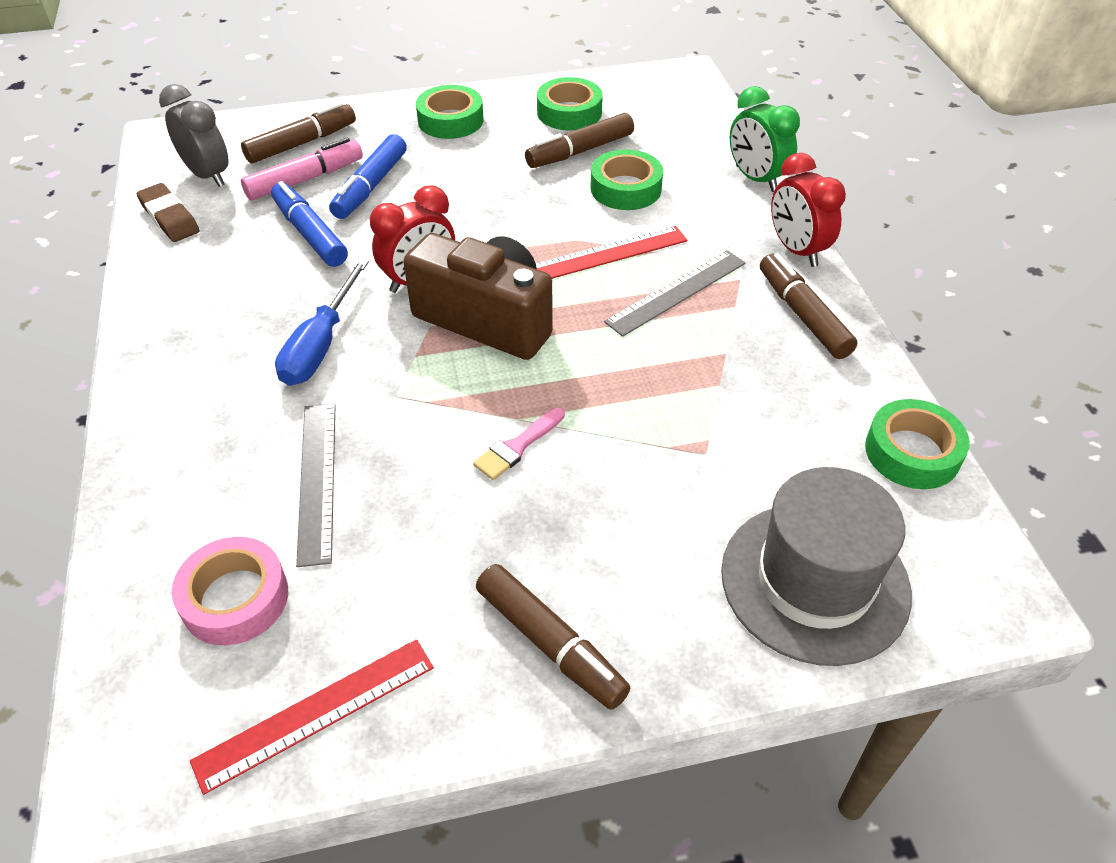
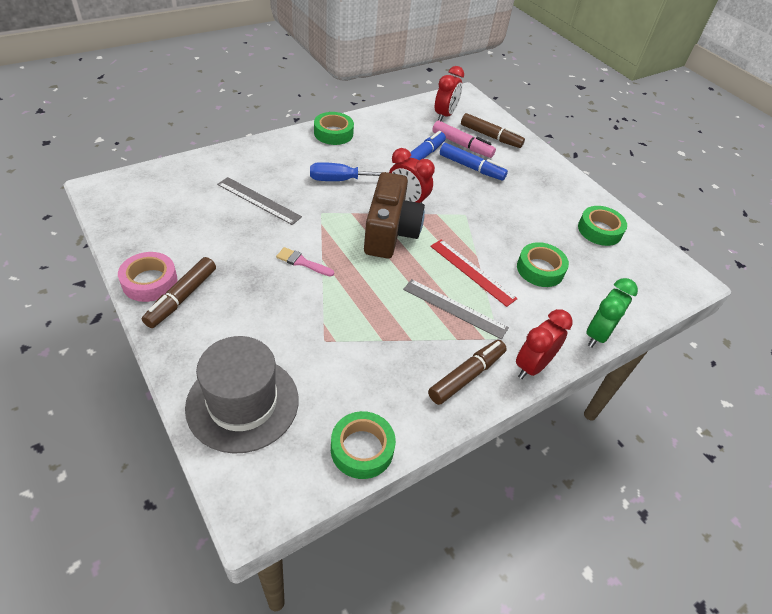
camera: 65 degrees right, 0 degrees up
(169, 218) = (407, 113): brown eraser -> none
(208, 175) = (444, 115): grey clock -> red clock
(235, 598) = (188, 194): pink tape -> pink tape (150, 282)
(316, 713) = (135, 231): red ruler -> none
(317, 480) = (259, 200): grey ruler -> grey ruler turned 60 degrees clockwise
(370, 186) = (471, 168): blue marker -> blue marker turned 150 degrees counterclockwise
(450, 120) = (551, 183): green tape -> green tape (333, 133)
(580, 151) = (562, 242): brown marker -> none

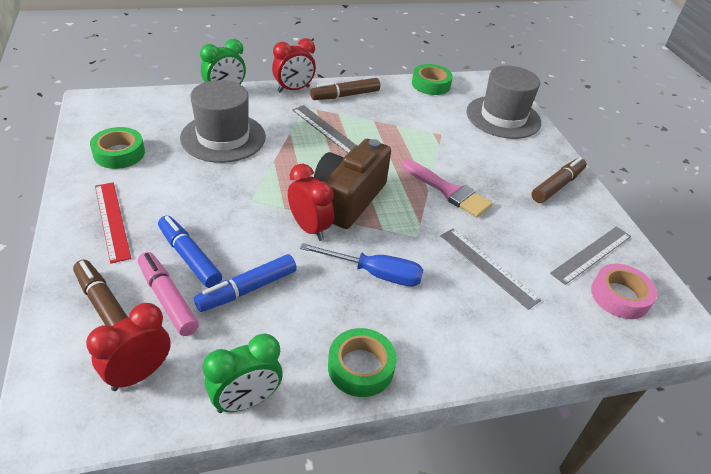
camera: 160 degrees left, 5 degrees down
(150, 282) = (589, 204): pink tape -> pink tape (620, 296)
(163, 228) = (591, 254): none -> grey ruler
(302, 262) = (448, 191): pink brush -> pink brush, size x1.73
(386, 113) = (246, 400): none -> green clock
(472, 272) = (289, 149): red ruler -> red ruler (112, 220)
(540, 269) = (223, 137): green tape -> grey hat

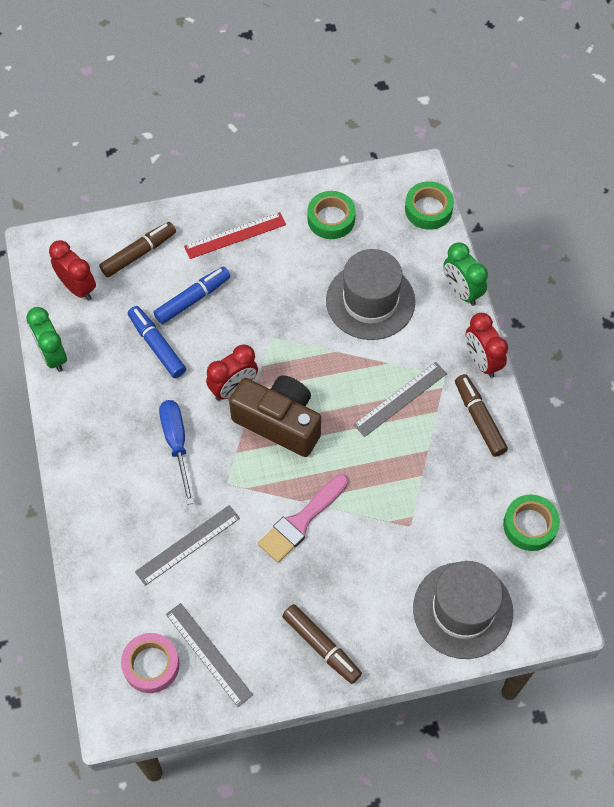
camera: 95 degrees right, 20 degrees up
(167, 299) = (146, 292): pink marker -> none
(360, 367) = (78, 430): green tape -> green tape (428, 209)
(375, 274) = (176, 444): blue screwdriver -> blue screwdriver turned 150 degrees clockwise

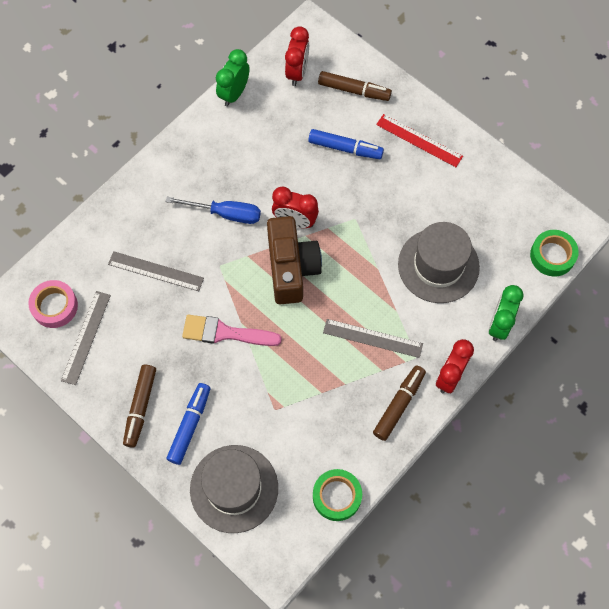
camera: 55 degrees right, 5 degrees up
(157, 345) = (291, 150): blue marker -> blue marker (190, 425)
(176, 444) = (225, 214): blue screwdriver -> blue screwdriver turned 60 degrees clockwise
(331, 219) = (486, 194): green tape -> none

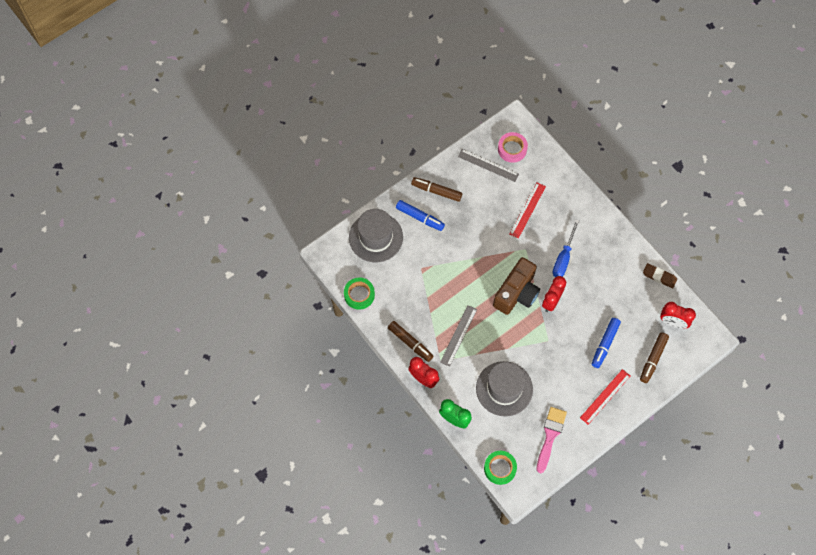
camera: 100 degrees right, 0 degrees up
(156, 271) = (527, 210): grey ruler -> red ruler
(225, 333) = (477, 246): pink brush -> pink brush (550, 436)
(234, 93) = (659, 277): green clock -> brown eraser
(291, 268) = (517, 293): brown camera -> brown camera turned 60 degrees counterclockwise

